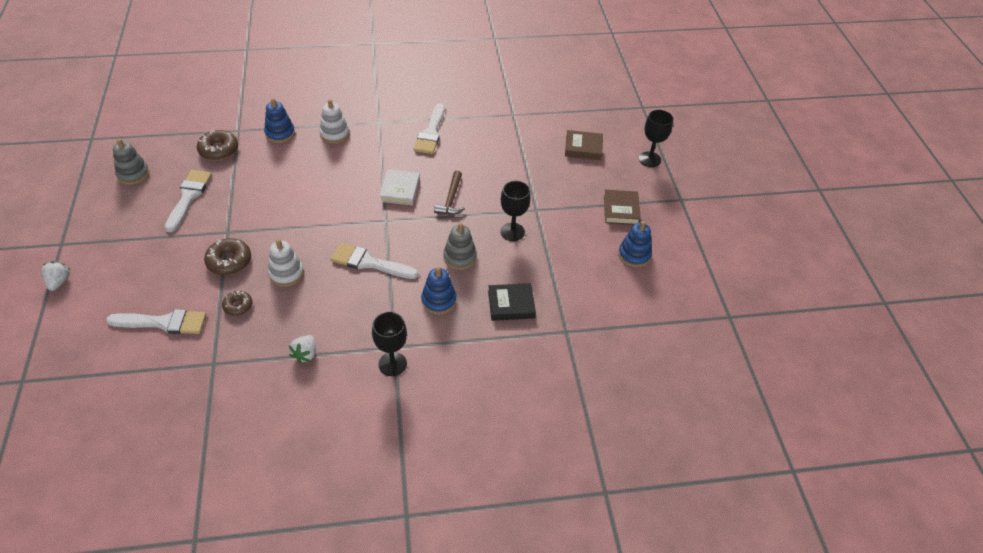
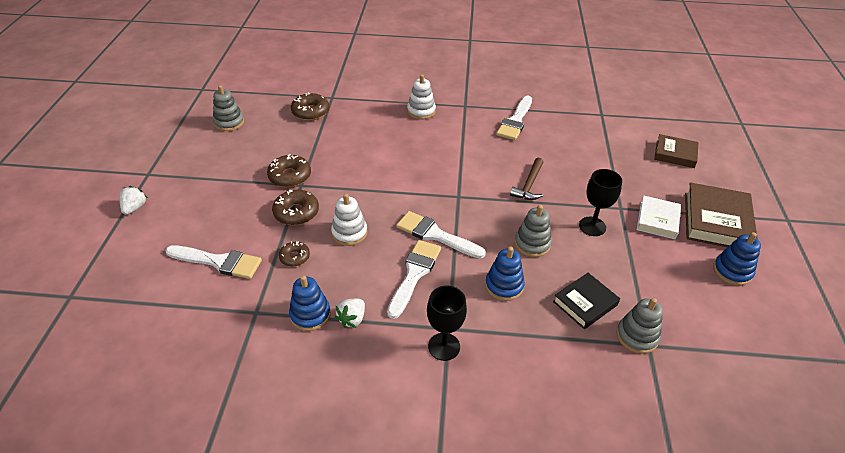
camera: 15 degrees right, 5 degrees down
(188, 197) = (273, 148): white brush -> white brush (414, 274)
(213, 224) = (290, 176): none -> brown donut
(280, 133) = (370, 104): blue stacking toy -> blue stacking toy (310, 314)
(400, 190) = (477, 169): white book -> white book (657, 220)
(511, 304) = (585, 303): black book -> black book turned 45 degrees counterclockwise
(556, 326) = (637, 336): none -> grey stacking toy
(621, 210) = (716, 221): brown book -> brown book, size x1.61
(649, 159) = (749, 174): black goblet -> none

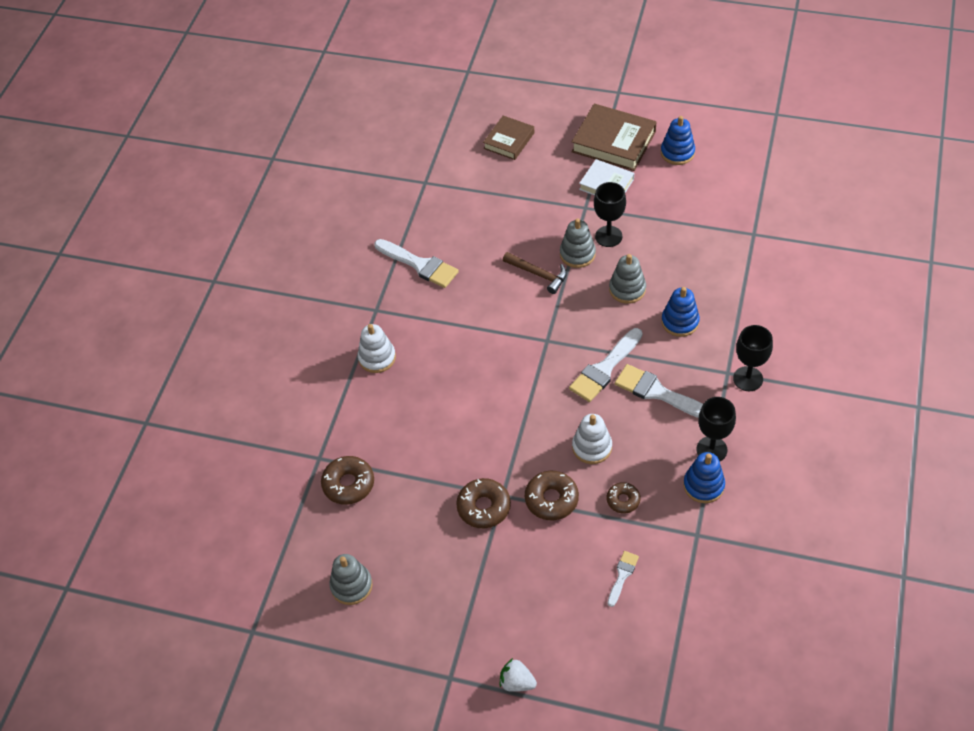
camera: 75 degrees left, 10 degrees up
(219, 262) = (622, 575): white brush -> white brush, size x0.54
(352, 319) = (711, 449): white strawberry -> black goblet
(585, 303) = (706, 265): black book -> none
(637, 336) = (744, 239): grey stacking toy -> grey stacking toy (577, 254)

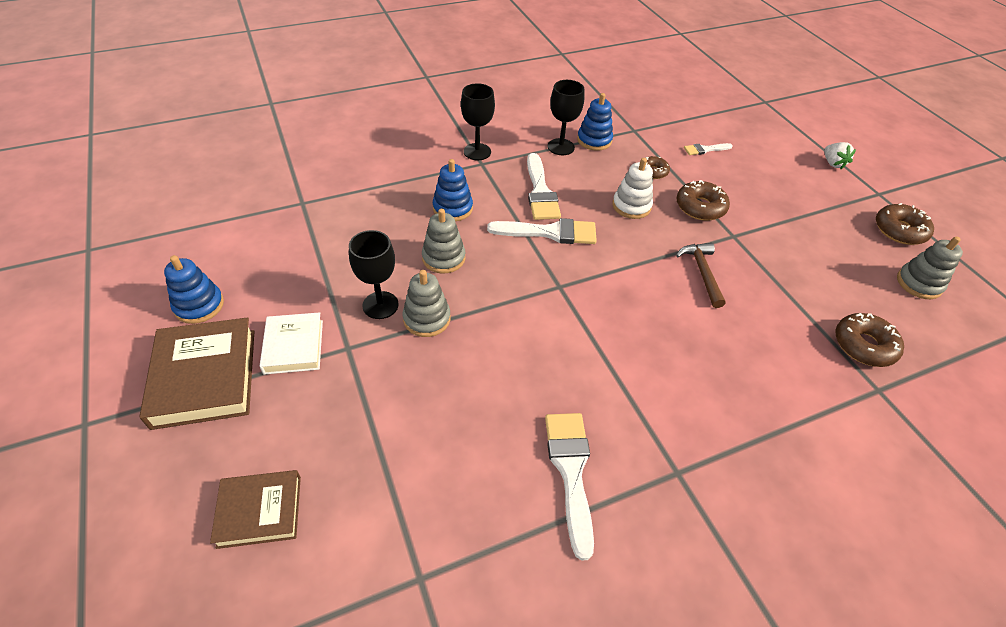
camera: 135 degrees left, 5 degrees down
(377, 358) = (729, 421): white stacking toy -> none
(484, 507) = (756, 241): brown donut -> brown donut (899, 230)
(538, 274) = (483, 337): brown hammer -> brown hammer (702, 272)

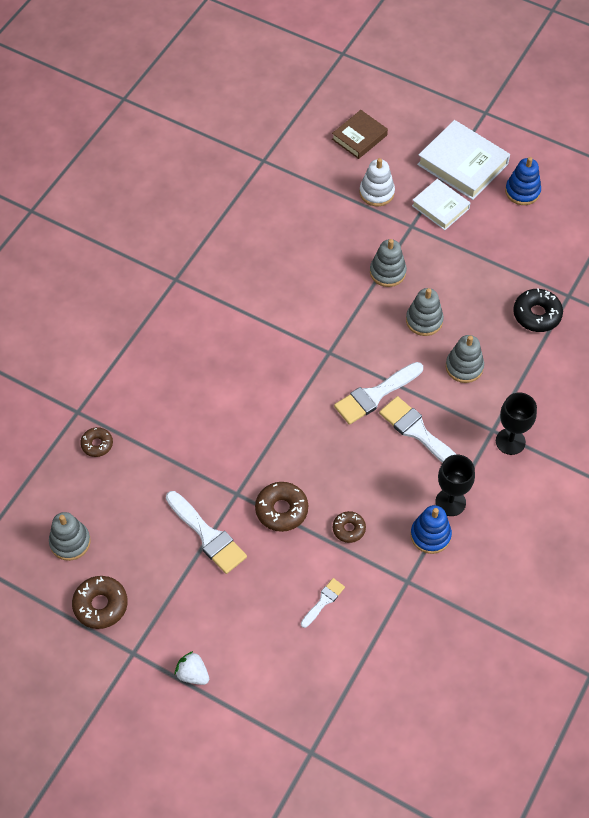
camera: 145 degrees right, 10 degrees up
(205, 377) = (462, 164): brown book -> white book
(346, 206) = (537, 315): none -> black donut
(380, 305) = (424, 261): black goblet -> none
(452, 208) = (464, 367): blue stacking toy -> grey stacking toy
(570, 471) = (231, 244): white brush -> white brush (208, 535)
(631, 206) = (336, 469): white stacking toy -> white stacking toy (376, 192)
(702, 272) = (240, 435): brown hammer -> none
(864, 345) = (97, 444): brown donut -> brown donut, size x0.62

